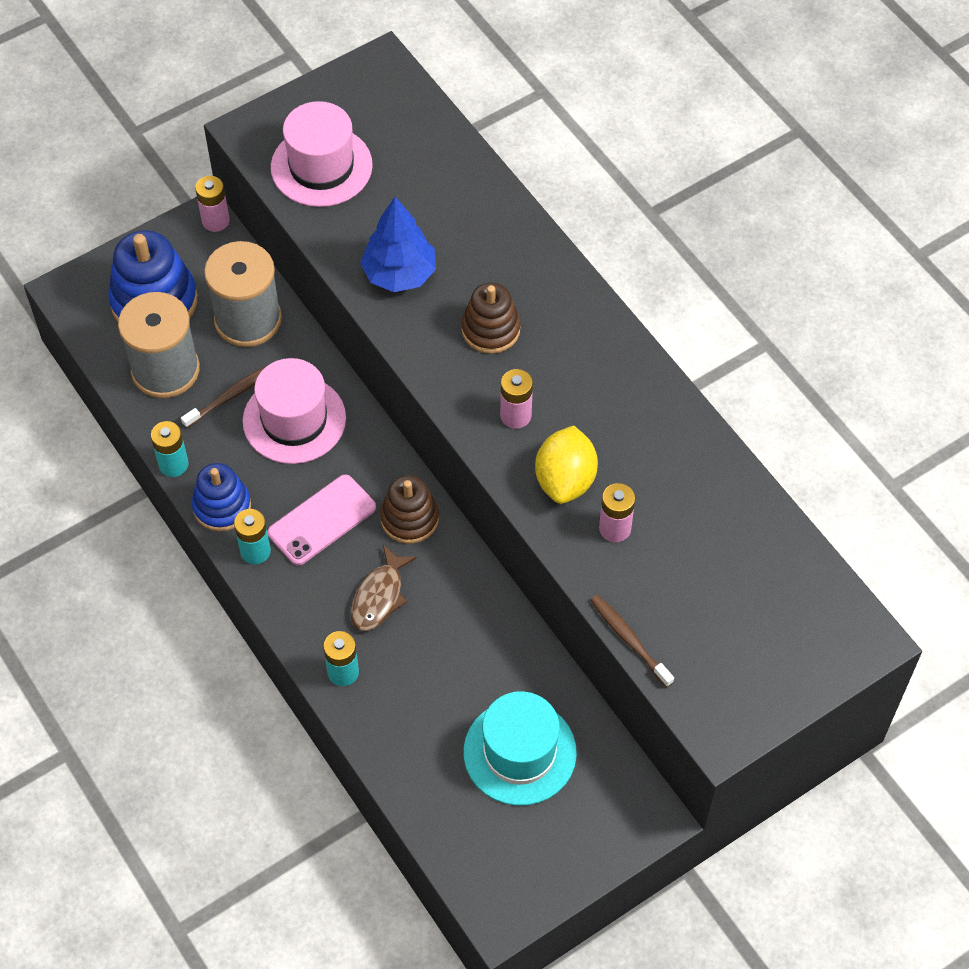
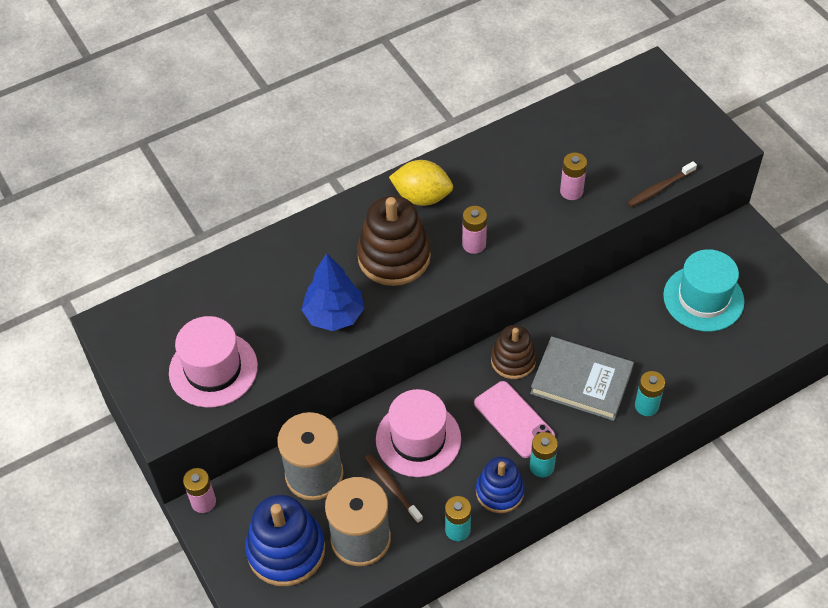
camera: 85 degrees left, 5 degrees down
(379, 596) = (581, 381): brown fish -> grey book
(490, 329) = (394, 257): brown stacking toy -> brown stacking toy, size x1.58
(565, 480) = (531, 217): yellow lemon -> yellow lemon (422, 197)

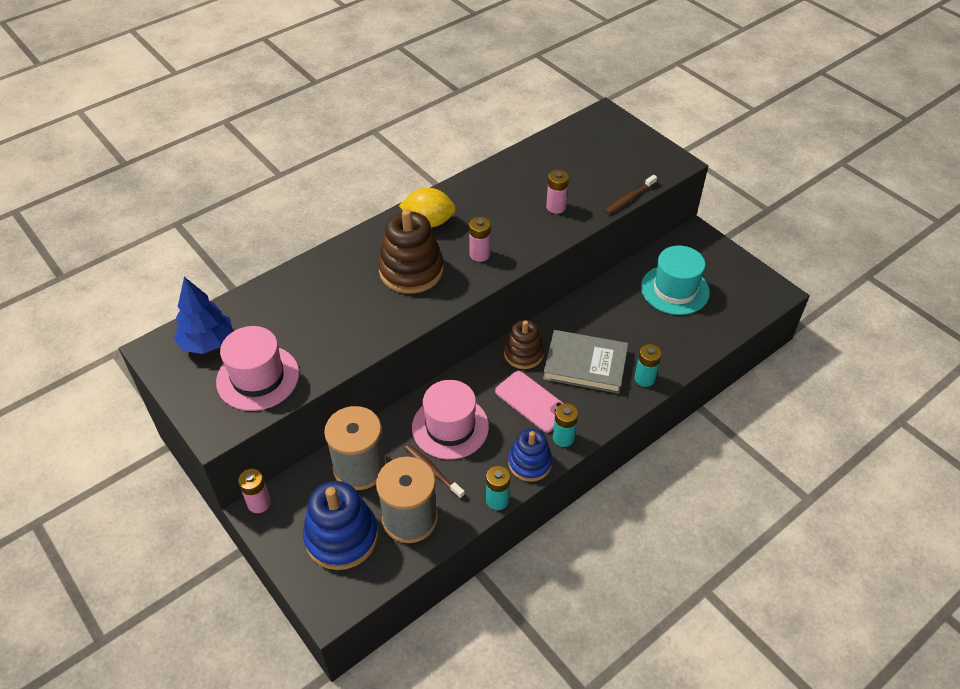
camera: 10 degrees left, 5 degrees down
(334, 315) = (364, 322): blue tree -> blue tree (207, 342)

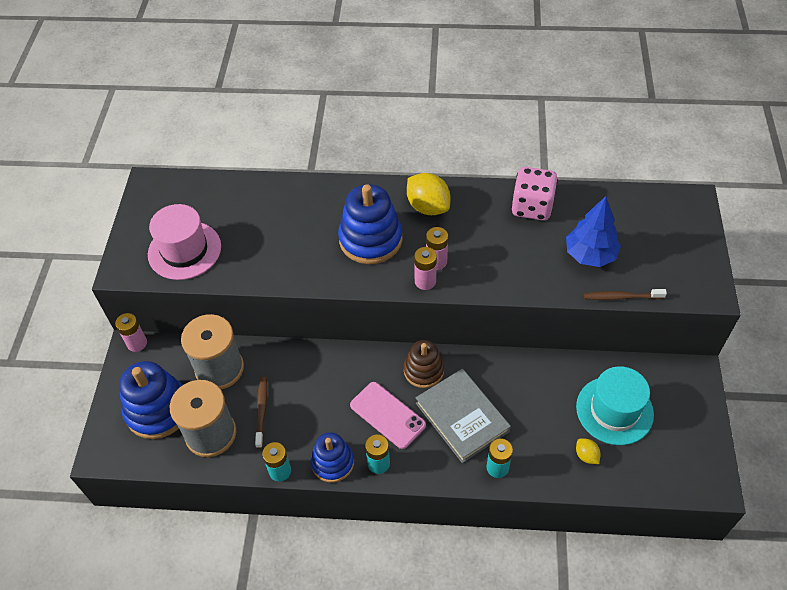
camera: 45 degrees right, 5 degrees up
(207, 342) = (183, 201): blue tree -> blue tree (590, 255)
(411, 270) = (370, 239): brown stacking toy -> blue stacking toy
(450, 427) = (308, 387): pink hat -> none
(505, 178) = (532, 207): none -> pink dice
(532, 401) = (387, 415): pink phone -> pink phone turned 45 degrees counterclockwise
(556, 207) = (546, 261): pink battery -> pink battery (425, 281)
(689, 329) = (586, 455): none -> yellow lemon

